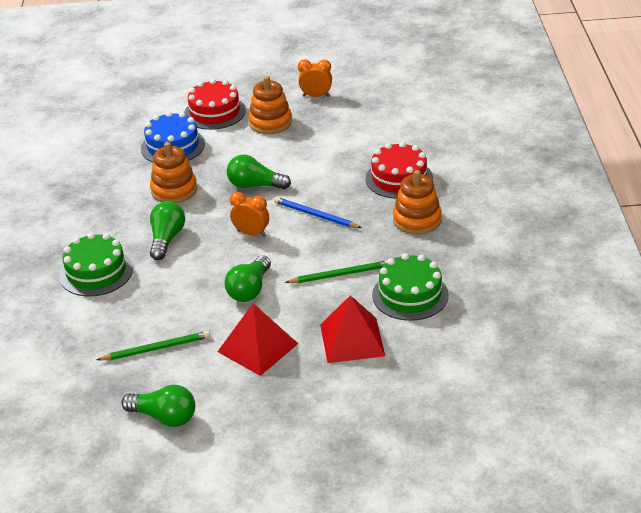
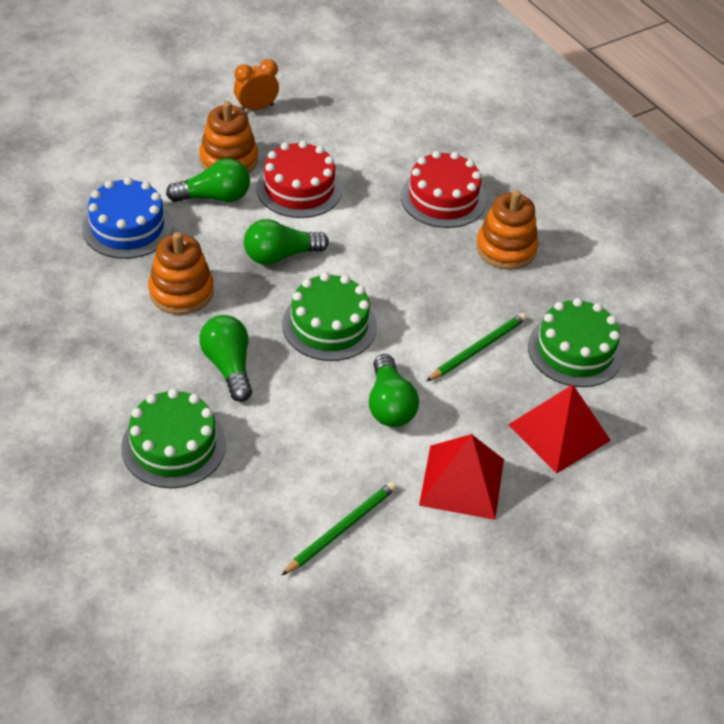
camera: 35 degrees left, 10 degrees up
(164, 417) = (428, 622): green light bulb -> green light bulb (214, 197)
(214, 112) = (144, 163): red cake -> red cake (299, 188)
(251, 233) = (329, 325): orange clock -> green cake
(315, 215) = (386, 276): blue pencil -> none

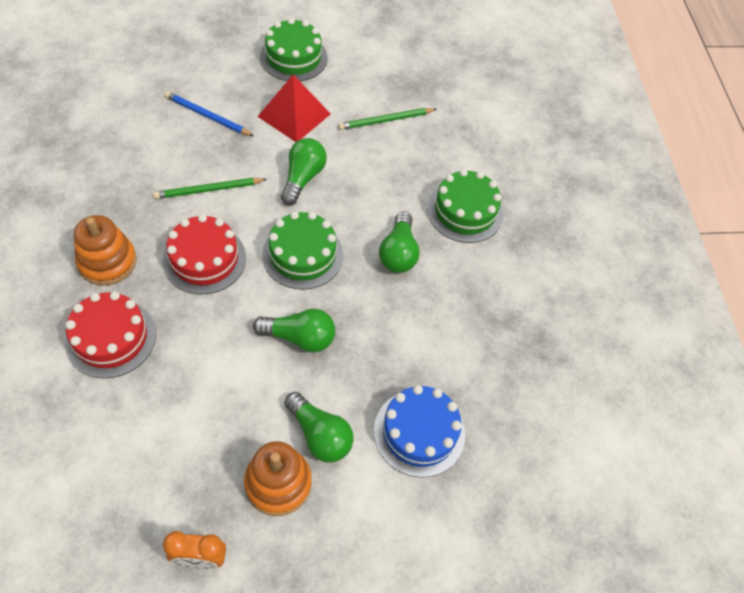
camera: 155 degrees left, 10 degrees up
(181, 292) = (403, 336): orange stacking toy -> none
(214, 197) = (320, 435): green light bulb -> green light bulb turned 150 degrees counterclockwise
(299, 188) = (233, 410): red cake -> red cake (204, 259)
(559, 432) = (207, 116): red pyramid -> blue pencil
(575, 350) = (142, 160): green cake -> green cake (293, 57)

